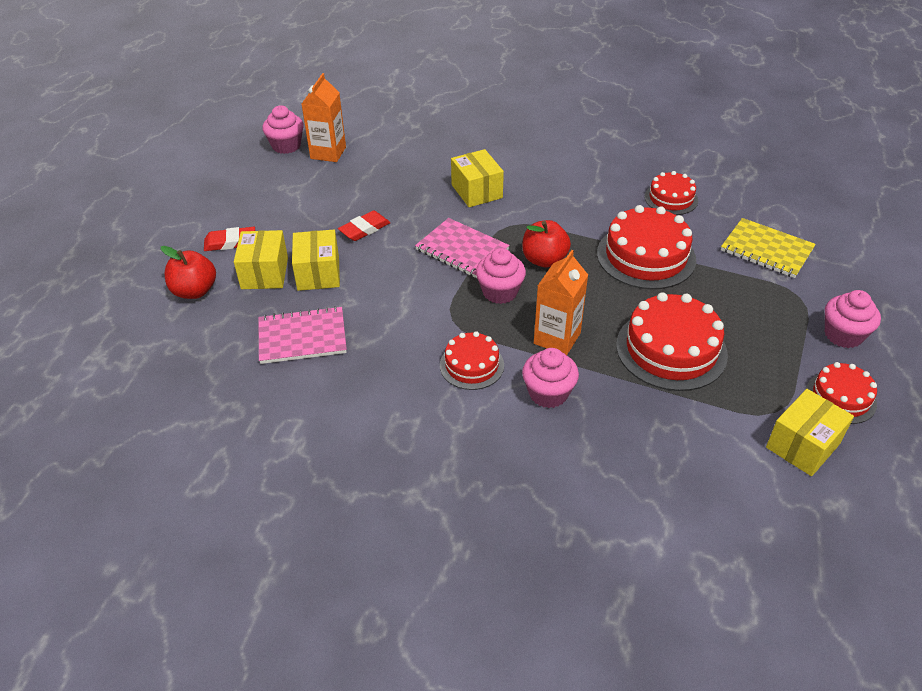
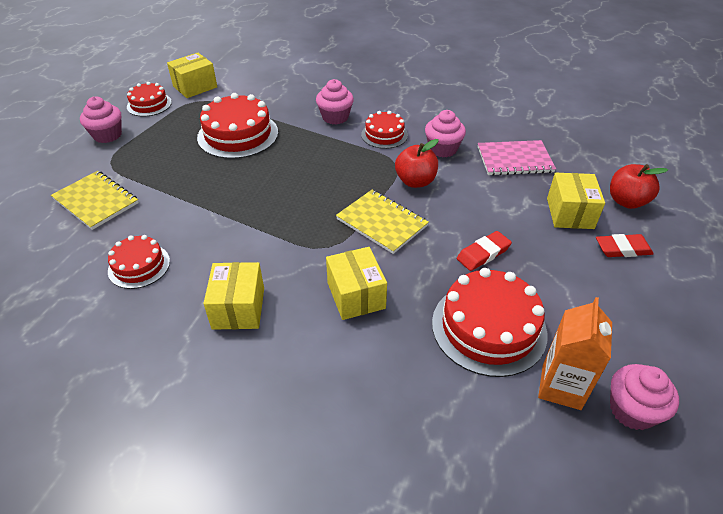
camera: 175 degrees left, 0 degrees up
(318, 273) = (518, 209): yellow box -> yellow box (238, 308)
(462, 250) = (381, 222): pink notebook -> yellow notebook
(500, 292) = (353, 182): pink cupcake -> pink cupcake (442, 149)
(544, 260) = (305, 207): red apple -> red apple (415, 181)
(557, 338) = (317, 146): orange carton -> none
(646, 256) = (210, 203): red cake -> red cake (488, 327)

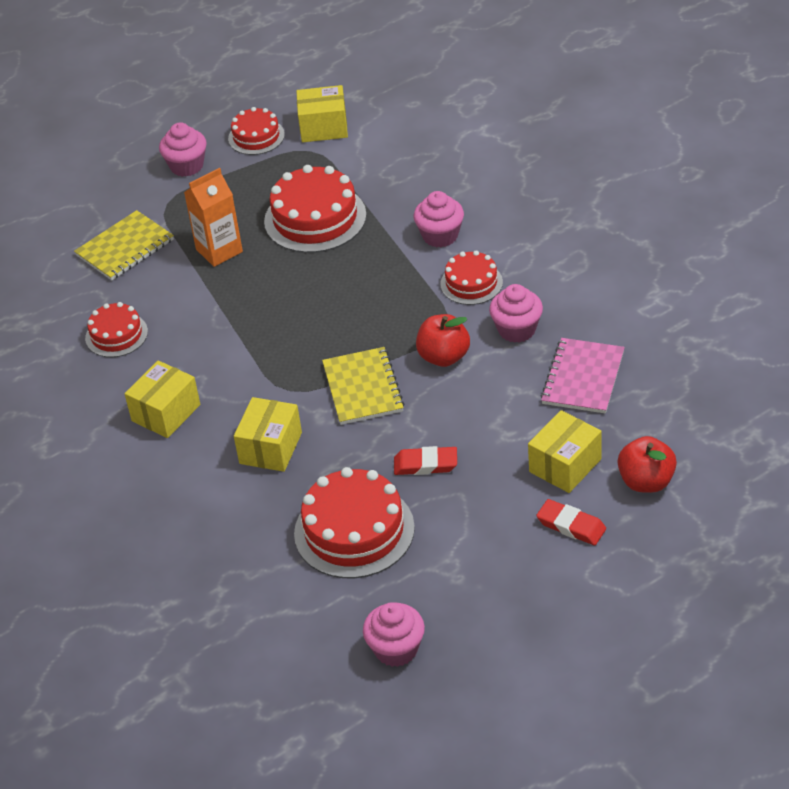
camera: 40 degrees right, 0 degrees up
(96, 201) = (125, 247): yellow notebook -> yellow notebook turned 60 degrees clockwise
(514, 159) = (583, 378): pink notebook -> pink notebook turned 75 degrees clockwise
(561, 387) = (360, 604): orange carton -> orange carton (219, 250)

